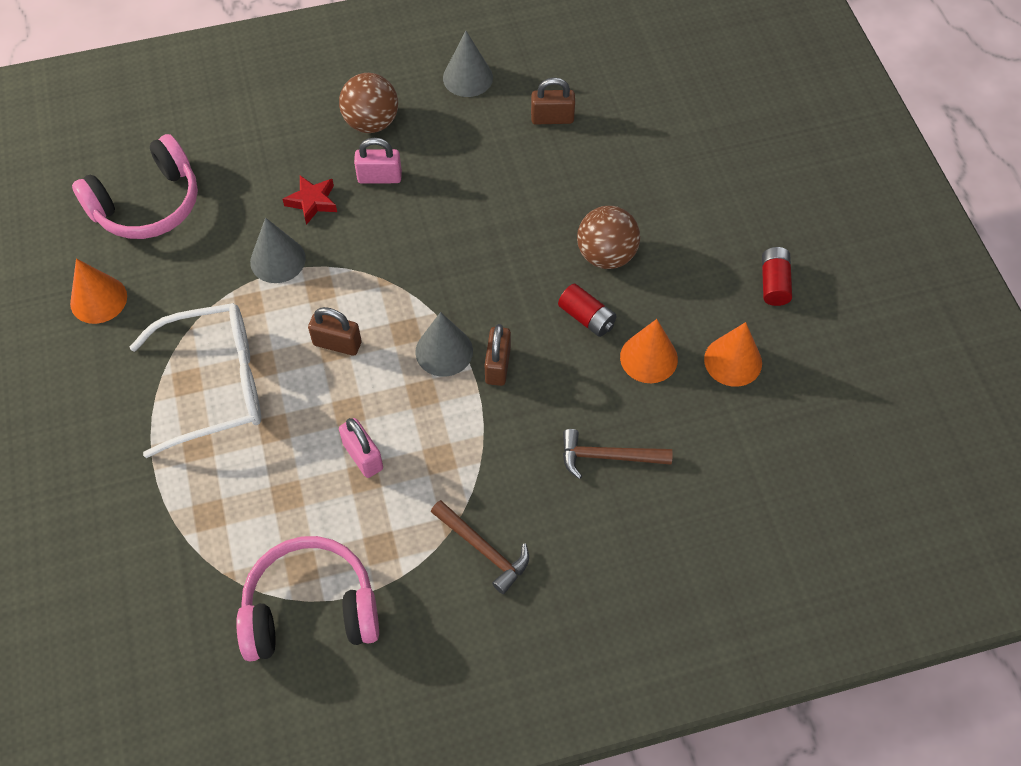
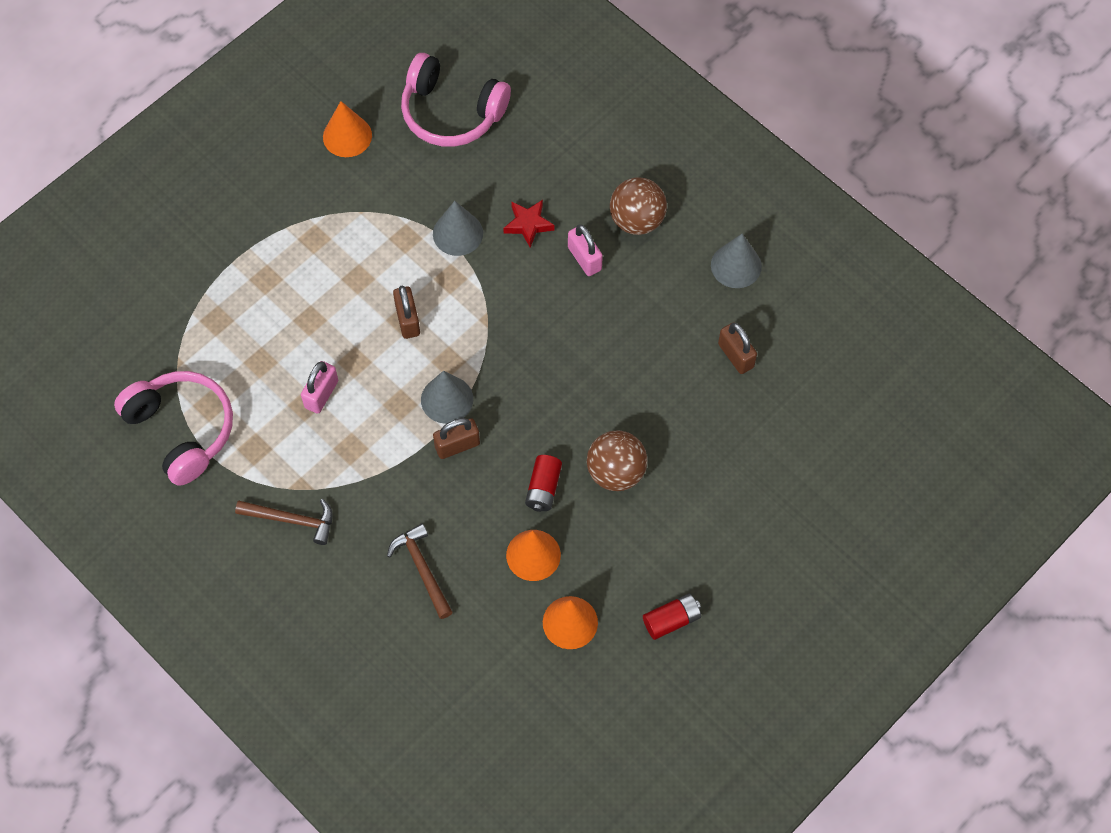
camera: 60 degrees right, 5 degrees up
(216, 385) = (323, 259): white glasses -> none
(483, 549) = (292, 520): brown hammer -> brown hammer turned 90 degrees counterclockwise

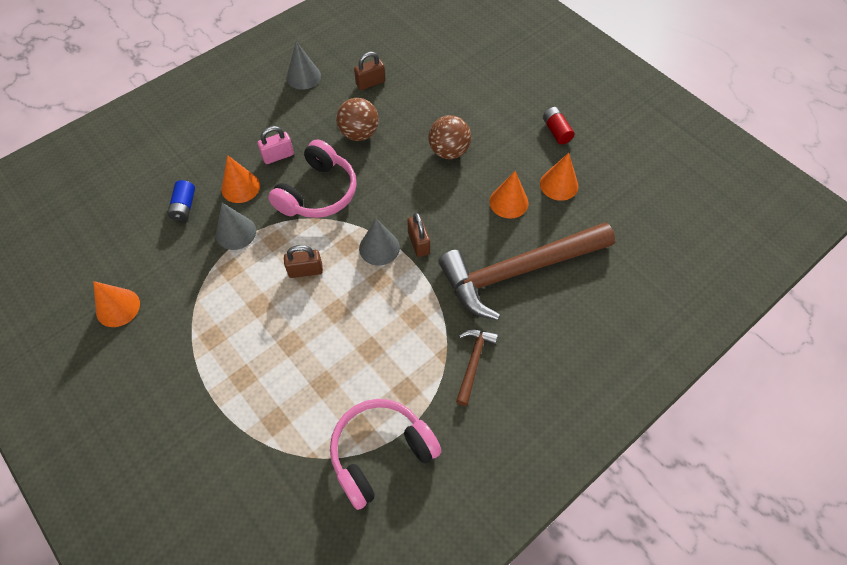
camera: 85 degrees left, 5 degrees down
(321, 394) = (362, 336): pink padlock -> none
(422, 569) = (518, 271): brown hammer -> brown hammer, size x2.31
(451, 112) = (122, 230): pink headphones -> pink headphones (318, 193)
(492, 169) = (184, 207): none -> blue battery
(528, 224) = (240, 187): red star -> orange cone
(543, 488) = (458, 193): red battery -> none
(637, 220) = (254, 124): brown ball -> brown ball (359, 134)

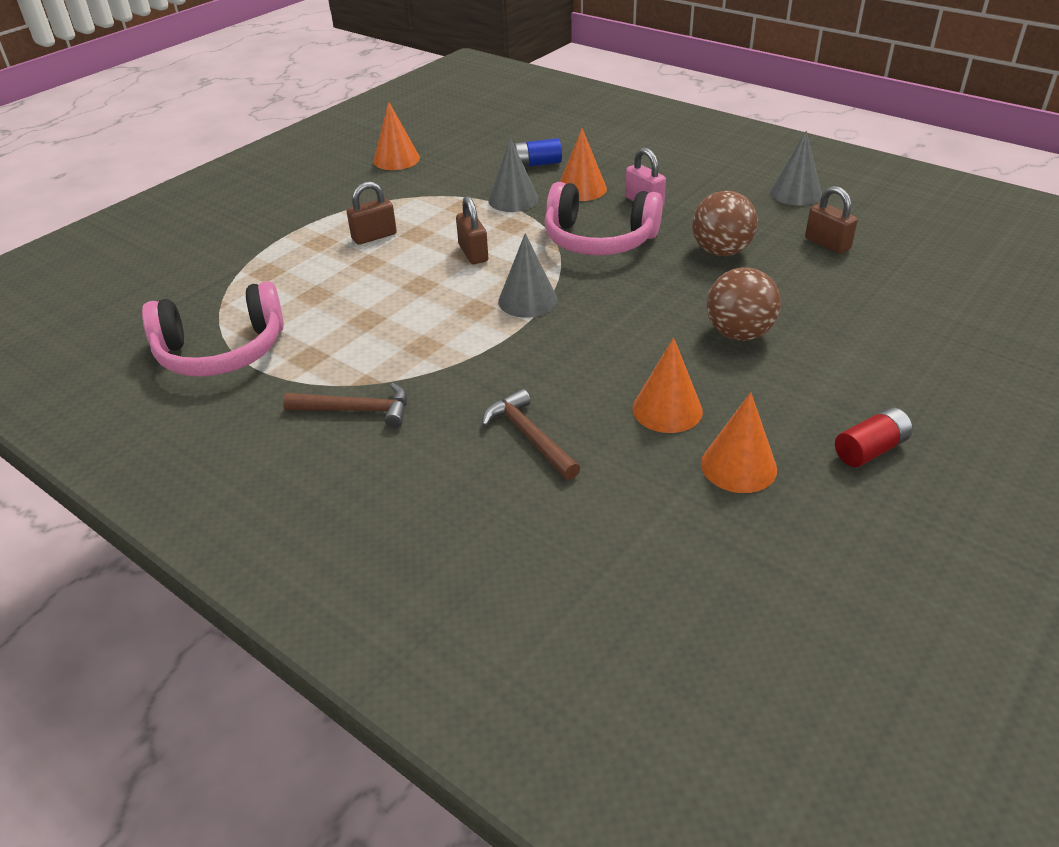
camera: 80 degrees right, 20 degrees down
(380, 453) = (221, 351): pink headphones -> pink headphones turned 120 degrees clockwise
(418, 243) = (548, 332): brown padlock -> brown padlock (374, 236)
(518, 271) = (529, 436): brown hammer -> brown hammer, size x0.43

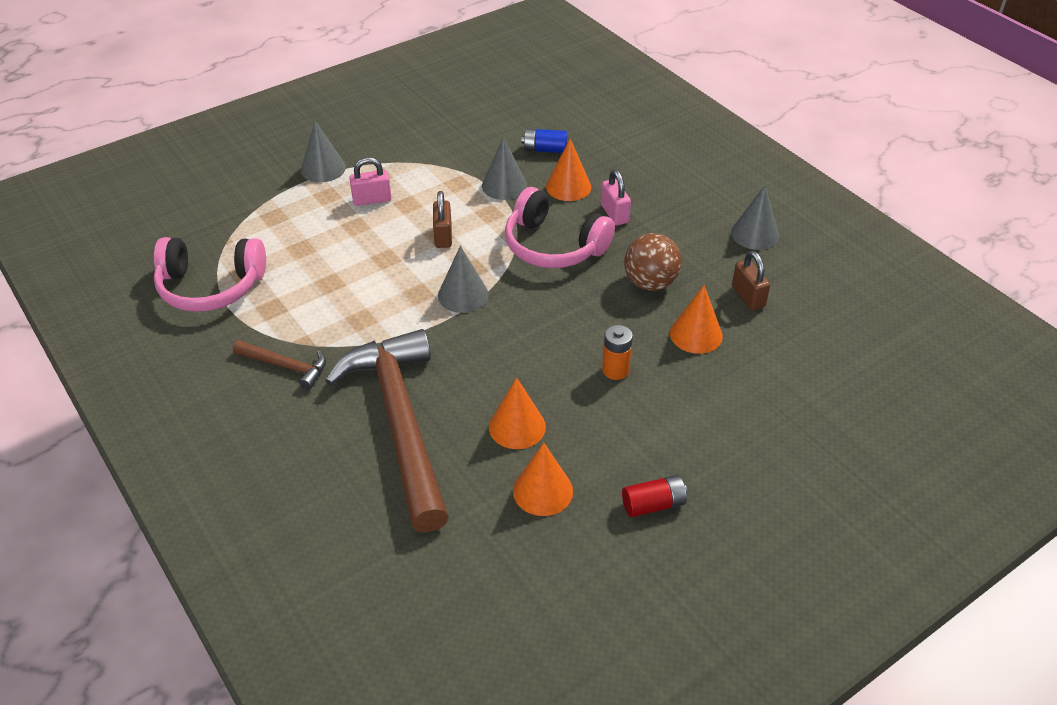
camera: 15 degrees right, 5 degrees up
(303, 220) = (323, 168): none -> grey cone
(374, 236) = (372, 199): brown padlock -> pink padlock
(396, 159) = (427, 118): orange cone -> orange cone (696, 334)
(529, 436) = (400, 423): brown hammer -> brown hammer, size x2.31
(739, 333) = (615, 370): brown ball -> orange battery

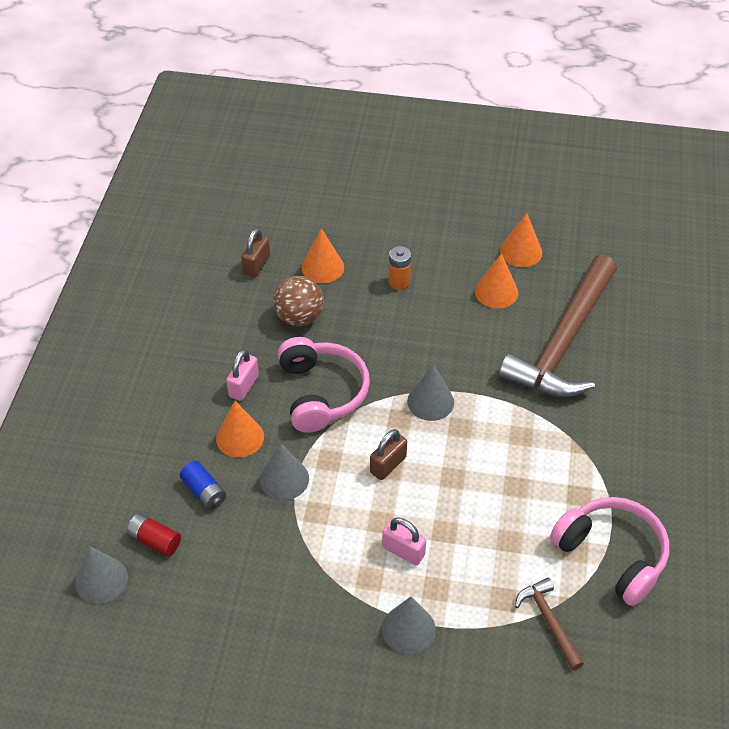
camera: 135 degrees left, 5 degrees up
(286, 366) = (605, 435): brown hammer -> brown hammer (549, 621)
(653, 504) = (471, 208): red battery -> red battery (155, 540)
(755, 234) = (181, 299): grey cone -> grey cone (101, 580)

